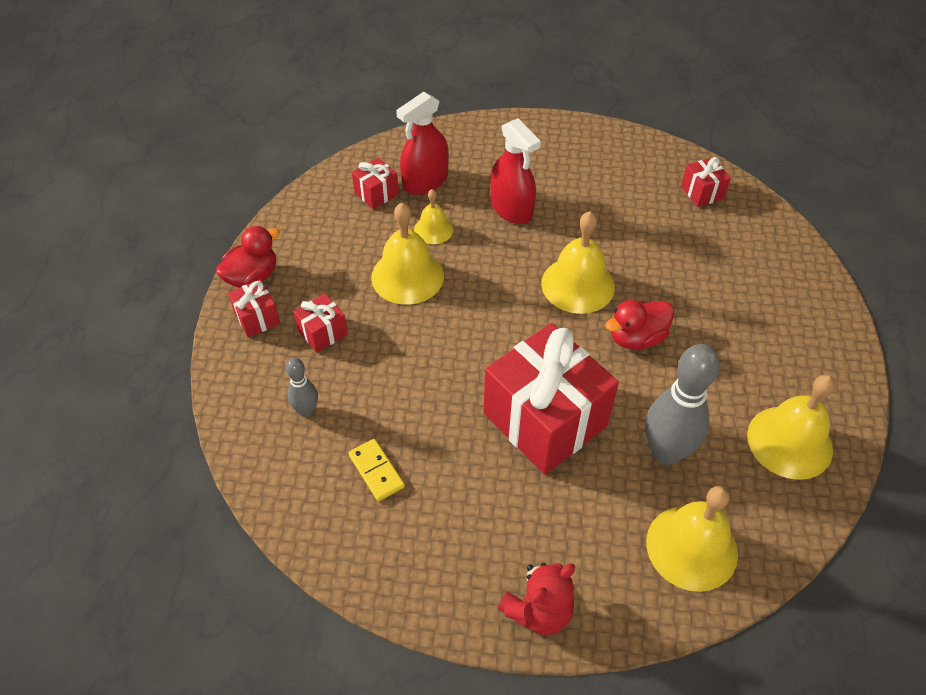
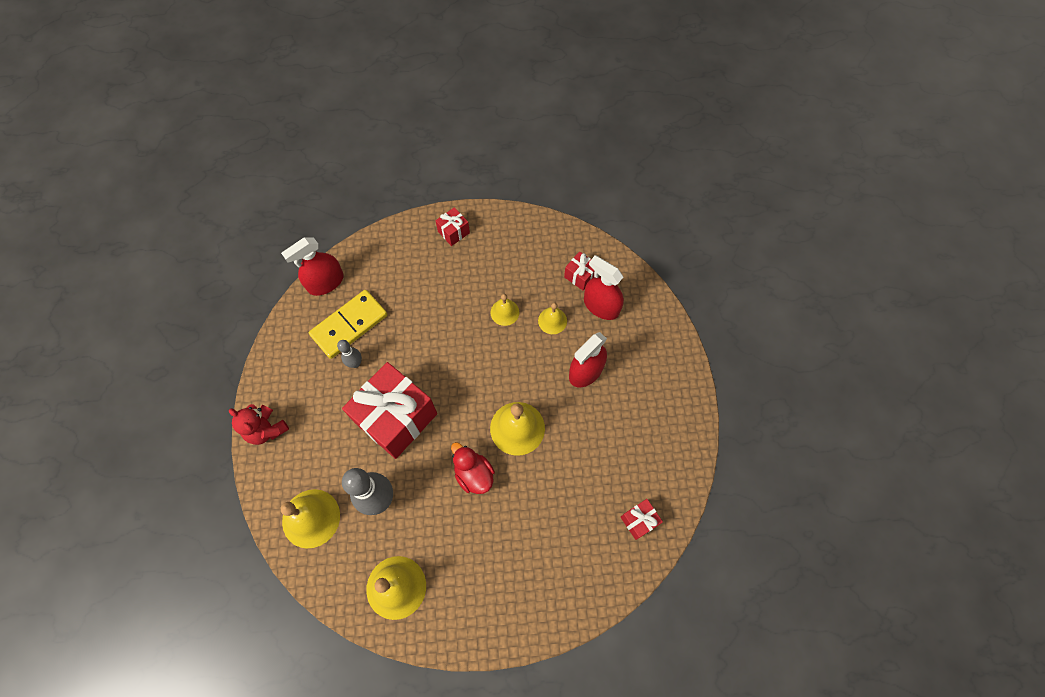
camera: 80 degrees right, 15 degrees up
(252, 277) = (487, 220): red duck -> none
(286, 501) = (325, 282): none -> red spray bottle
(306, 410) = (387, 277): grey bowling pin -> grey bowling pin (355, 363)
(323, 333) = (447, 272): red gift -> none
(376, 471) = (349, 325): yellow domino -> yellow domino, size x1.90
(407, 276) = (504, 312): yellow bell -> yellow bell, size x0.57

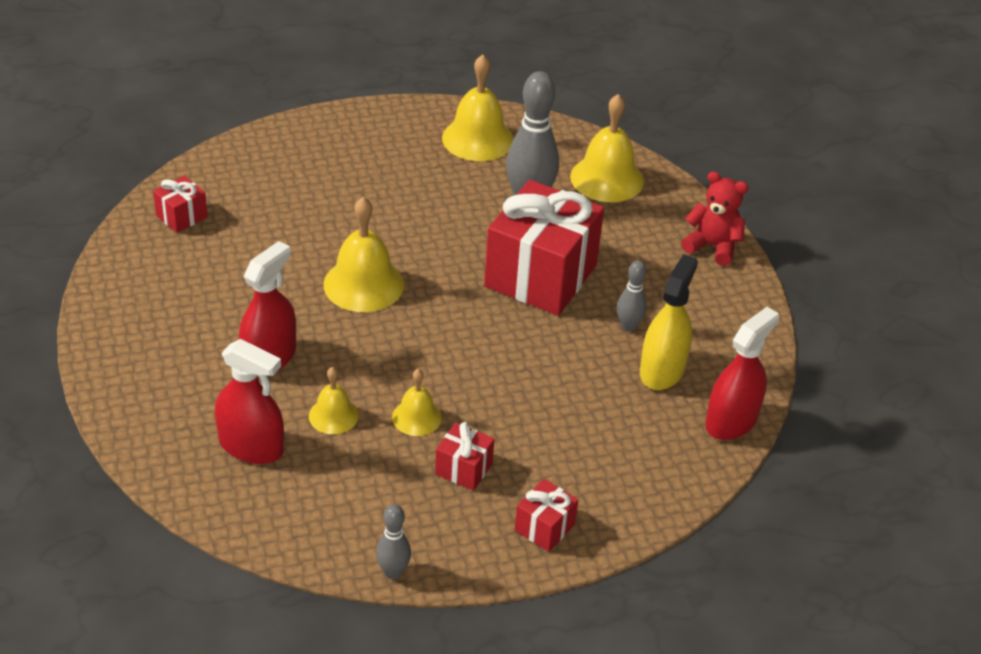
camera: 165 degrees right, 25 degrees down
(349, 325) = (662, 370): yellow domino -> yellow spray bottle
(473, 474) = (413, 235): red duck -> none
(536, 219) = (393, 572): none -> grey bowling pin
(580, 276) = (293, 487): red gift -> red gift (463, 469)

